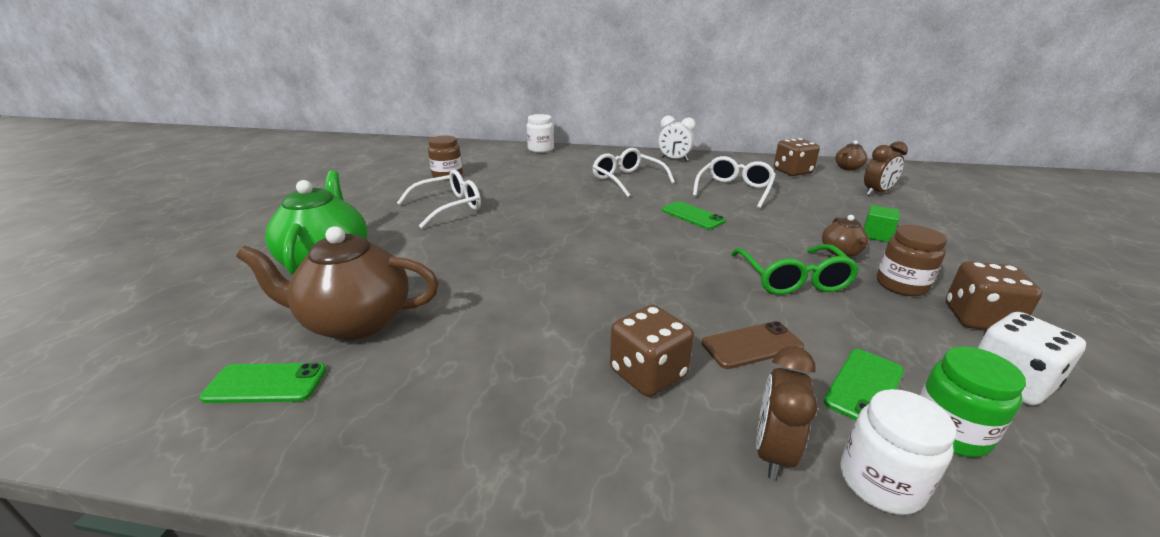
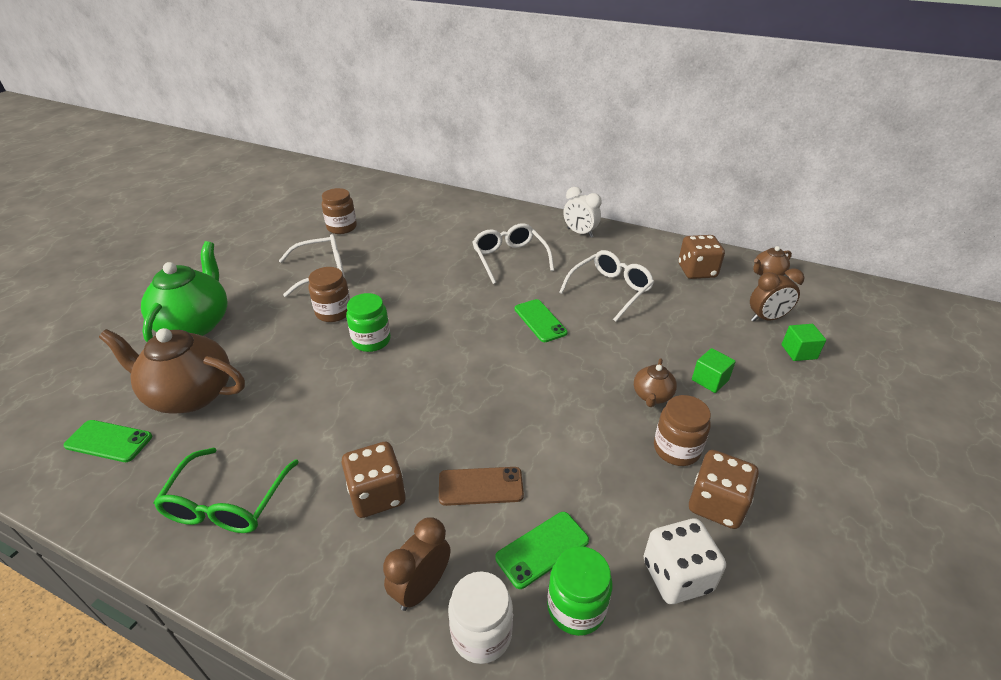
camera: 15 degrees right, 10 degrees up
(483, 233) = (333, 312): none -> brown jar
(540, 149) = (451, 198): white jar -> none
(540, 249) = (371, 340): none -> green jar
(793, 279) = (575, 421): green glasses -> green glasses (227, 503)
(923, 209) = (799, 352): none -> green cube

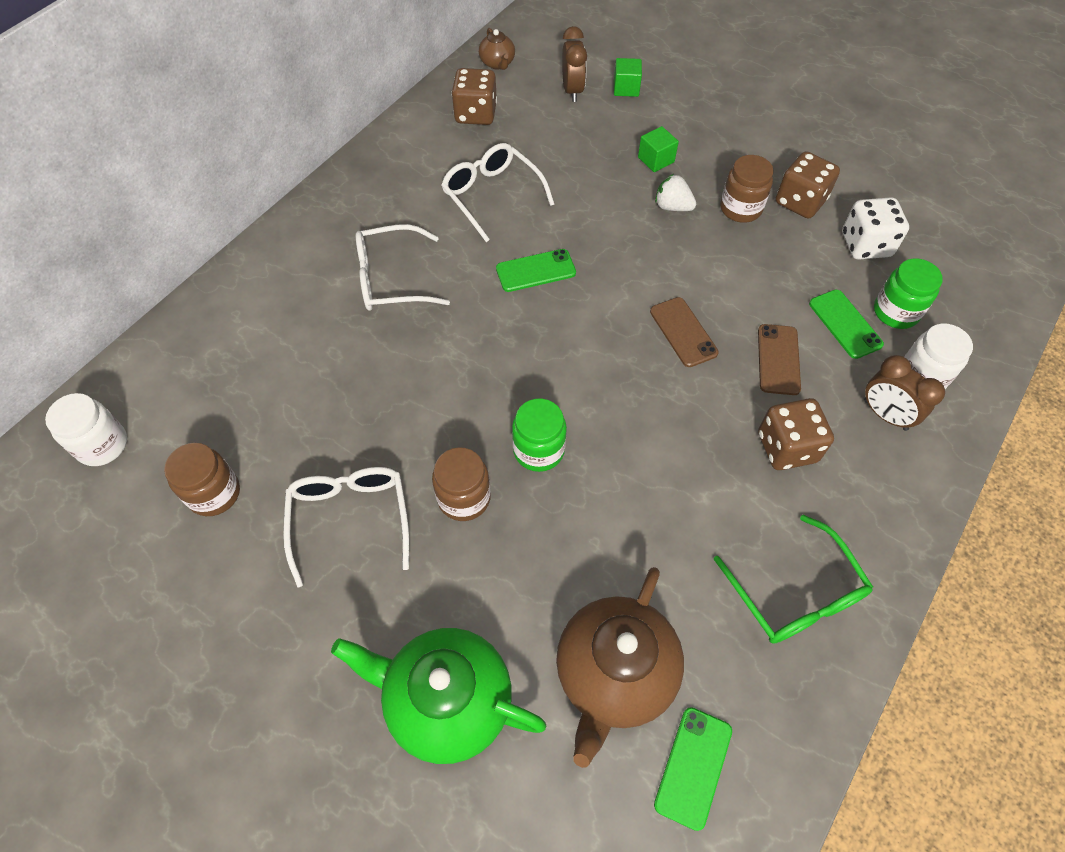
camera: 80 degrees left, 20 degrees up
(227, 503) = (795, 593): green glasses -> green glasses turned 45 degrees clockwise
(372, 193) = (102, 445): none -> white jar
(498, 413) = (683, 332): none -> brown phone
(580, 233) = (353, 195): white clock -> none
(652, 396) = (672, 207): brown teapot -> white strawberry

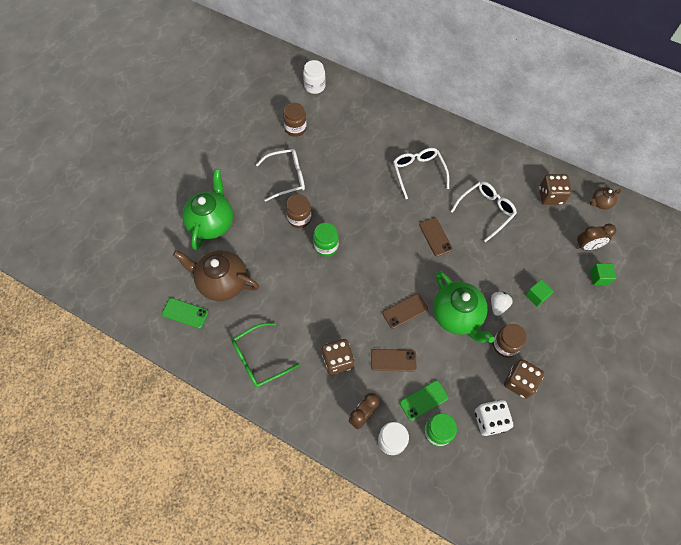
camera: 85 degrees right, 5 degrees up
(536, 271) = (435, 237): green phone -> brown phone
(691, 260) = (457, 316): none -> green teapot

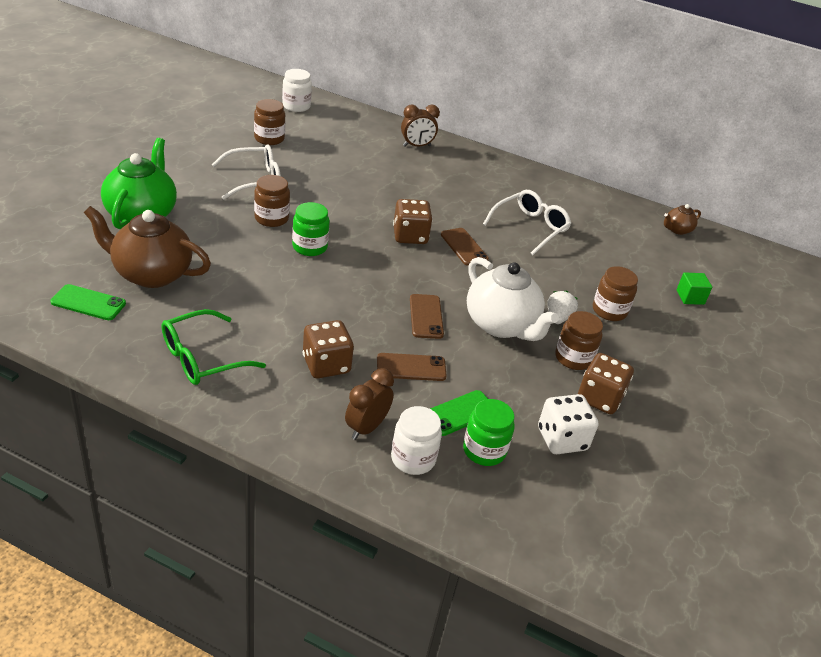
camera: 10 degrees left, 25 degrees down
(405, 311) = (426, 316): brown phone -> brown phone turned 60 degrees counterclockwise
(418, 173) = (436, 188): white glasses -> none
(457, 316) = (501, 325): green teapot -> white teapot
(536, 296) = (609, 311): green cube -> brown jar
(550, 196) = (612, 220): brown dice -> brown dice (410, 236)
(587, 246) = (668, 267): brown clock -> brown clock (416, 146)

